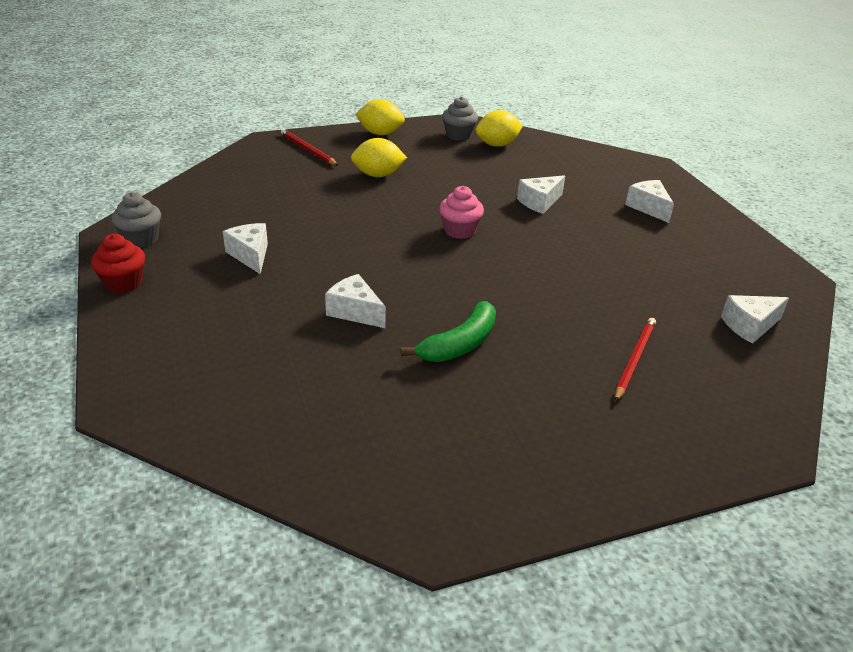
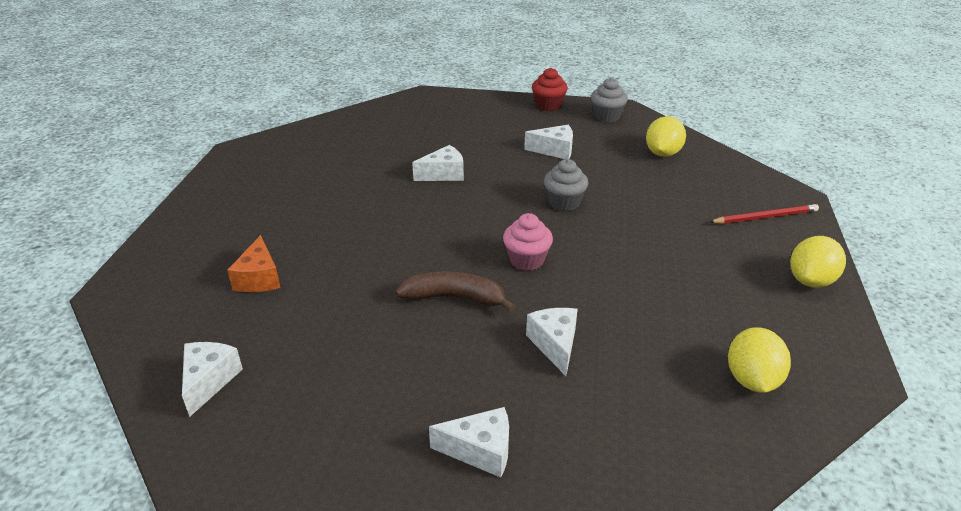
camera: 120 degrees right, 0 degrees up
(378, 175) = (681, 245): yellow lemon -> yellow lemon (662, 153)
(458, 135) = (796, 352): grey cupcake -> grey cupcake (564, 202)
(459, 344) = (365, 204): green banana -> none
(539, 250) = (454, 298): none -> brown banana
(634, 359) = (259, 278): red pencil -> orange cheese

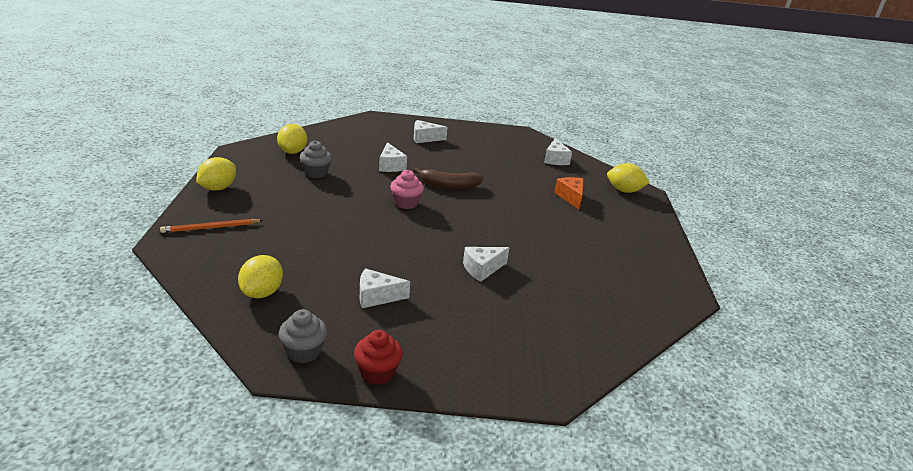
camera: 170 degrees right, 5 degrees down
(148, 296) = (624, 190): none -> yellow lemon
(564, 202) = (375, 242): grey cupcake -> grey cupcake (316, 173)
(765, 217) = (210, 228): red pencil -> orange pencil

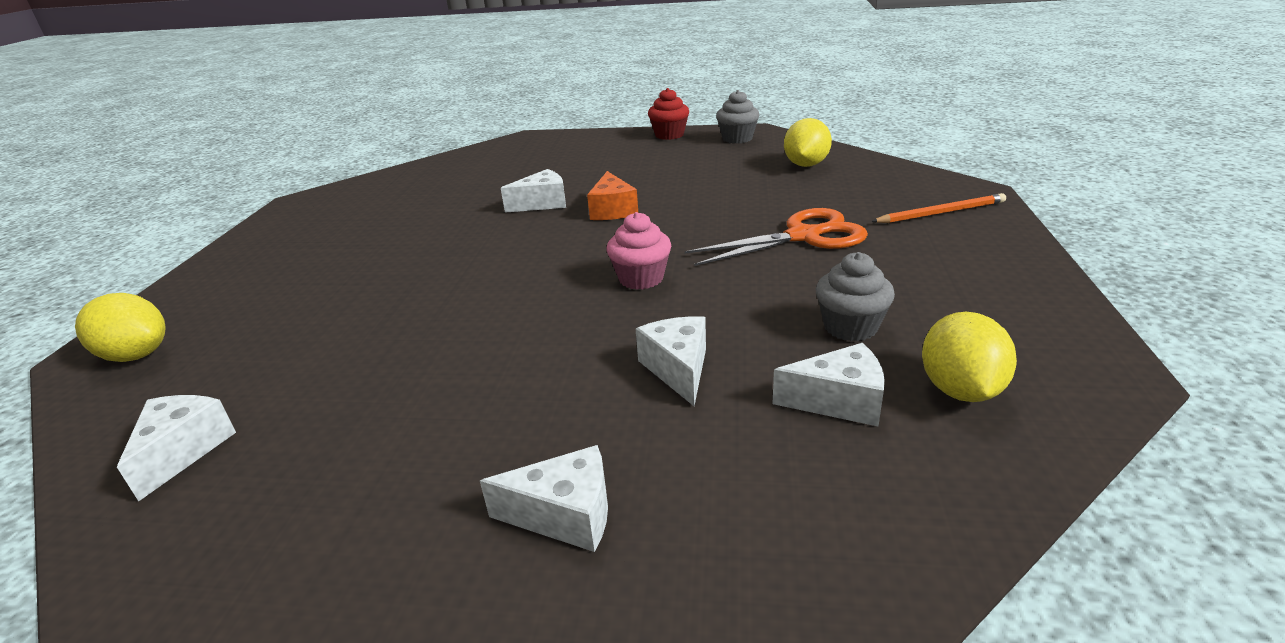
camera: 170 degrees left, 0 degrees up
(218, 188) = (1014, 271): yellow lemon -> none
(308, 219) = (803, 236): none -> orange scissors
(377, 297) = (677, 172): white cheese -> white cheese (839, 401)
(449, 185) = (544, 326): brown banana -> none
(570, 197) = (289, 324): orange cheese -> orange cheese (612, 210)

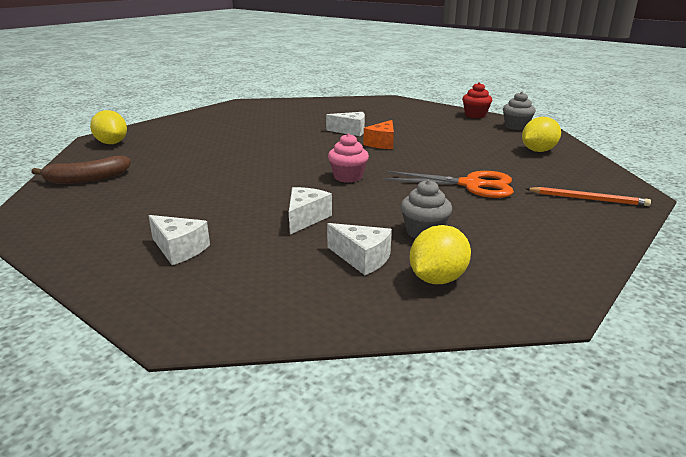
camera: 30 degrees right, 5 degrees down
(183, 451) = (87, 179): white cheese -> brown banana

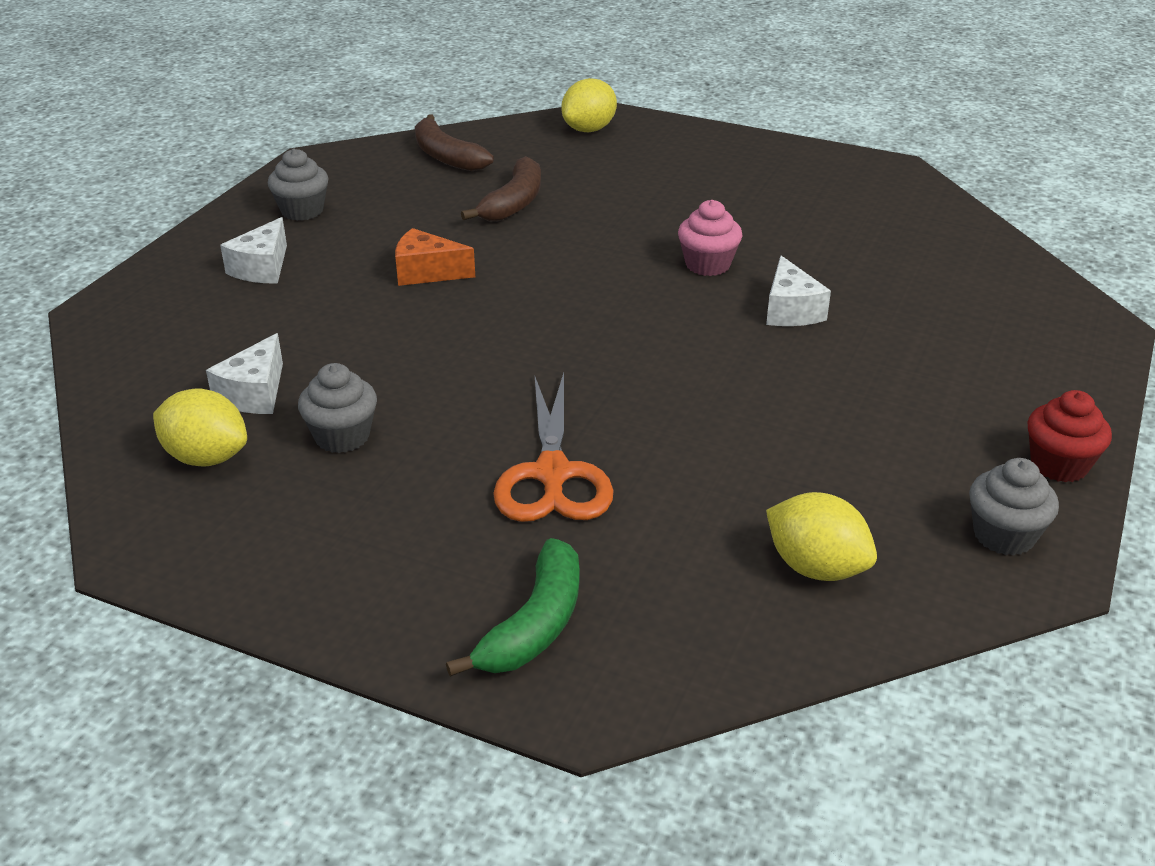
camera: 75 degrees right, 10 degrees up
(101, 230) = (302, 211): none -> grey cupcake
(180, 168) = (513, 203): none -> brown banana
(305, 218) = (366, 333): white cheese -> none
(348, 177) = (537, 343): pink cupcake -> pink cupcake (707, 265)
(382, 143) = (735, 355): orange cheese -> orange cheese (427, 272)
(588, 199) = (534, 625): orange pencil -> green banana

